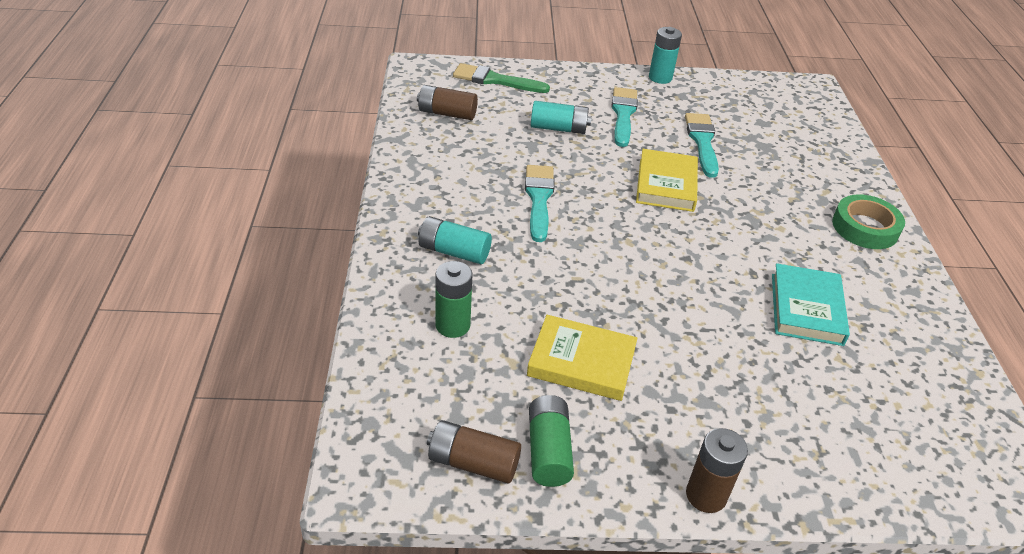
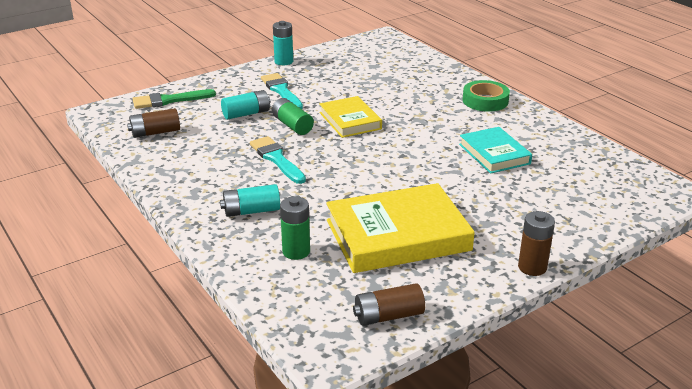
camera: 30 degrees left, 10 degrees down
(548, 450) = (425, 288): green battery -> green battery (292, 125)
(581, 362) = (397, 235): yellow book -> yellow book, size x1.71
(702, 142) = (348, 89): turquoise brush -> none

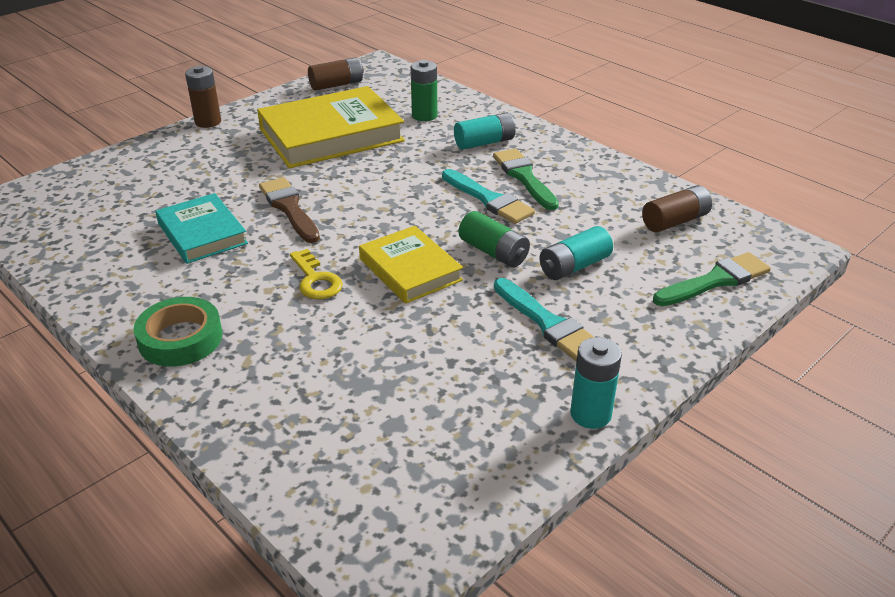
camera: 170 degrees right, 5 degrees up
(238, 174) = (524, 177): none -> green brush
(410, 120) = (316, 280): none -> yellow key
(432, 166) = (289, 208): none -> brown brush

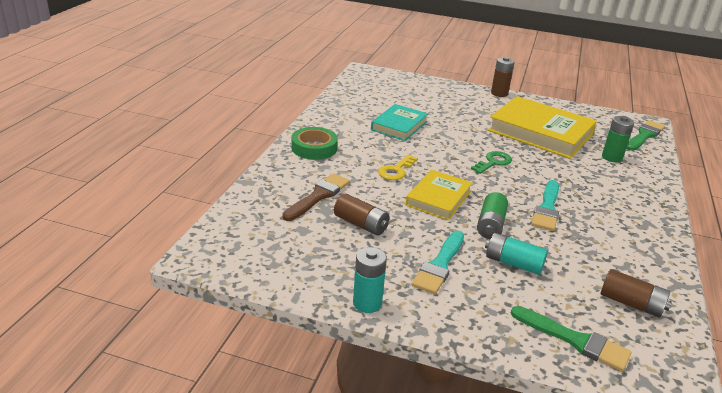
camera: 60 degrees right, 5 degrees down
(289, 208) = (450, 142): brown brush -> brown brush (318, 196)
(336, 85) = (599, 117): brown battery -> brown battery (361, 224)
(365, 195) = (493, 162): none -> green key
(484, 142) = (614, 189): turquoise battery -> none
(524, 177) = (594, 216): green brush -> green brush (644, 135)

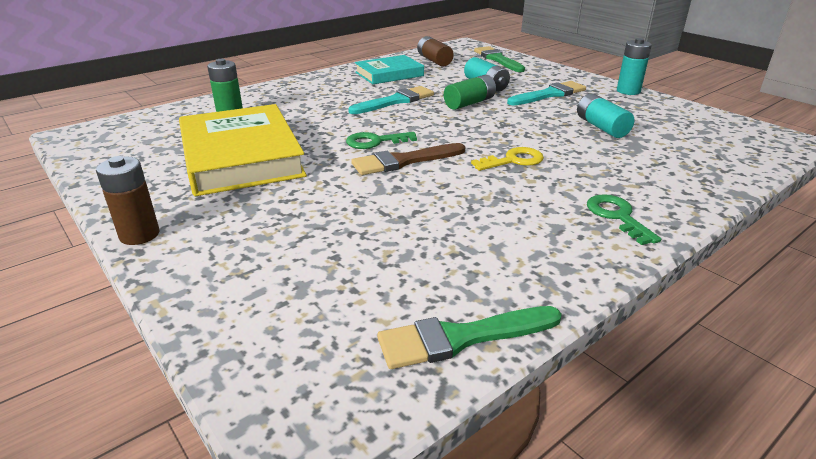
camera: 145 degrees left, 0 degrees up
(314, 148) = (617, 216): green tape -> green key
(318, 196) = (639, 157): brown brush -> brown brush (404, 161)
(361, 224) = (601, 127): brown battery -> turquoise battery
(399, 126) = (434, 218): turquoise book -> turquoise book (389, 74)
(438, 198) = (494, 128): yellow book -> none
(644, 135) = (128, 124): green brush -> green brush (461, 338)

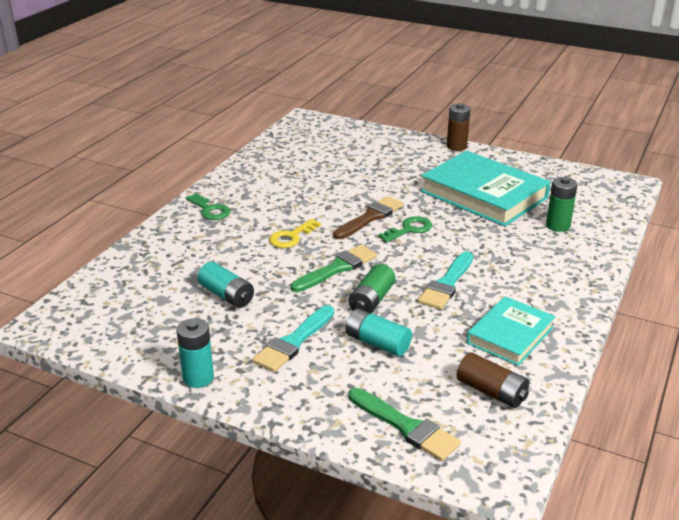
camera: 155 degrees right, 0 degrees up
(241, 157) = (484, 195): yellow book -> turquoise book
(461, 338) = (272, 146): green brush -> green brush (337, 268)

